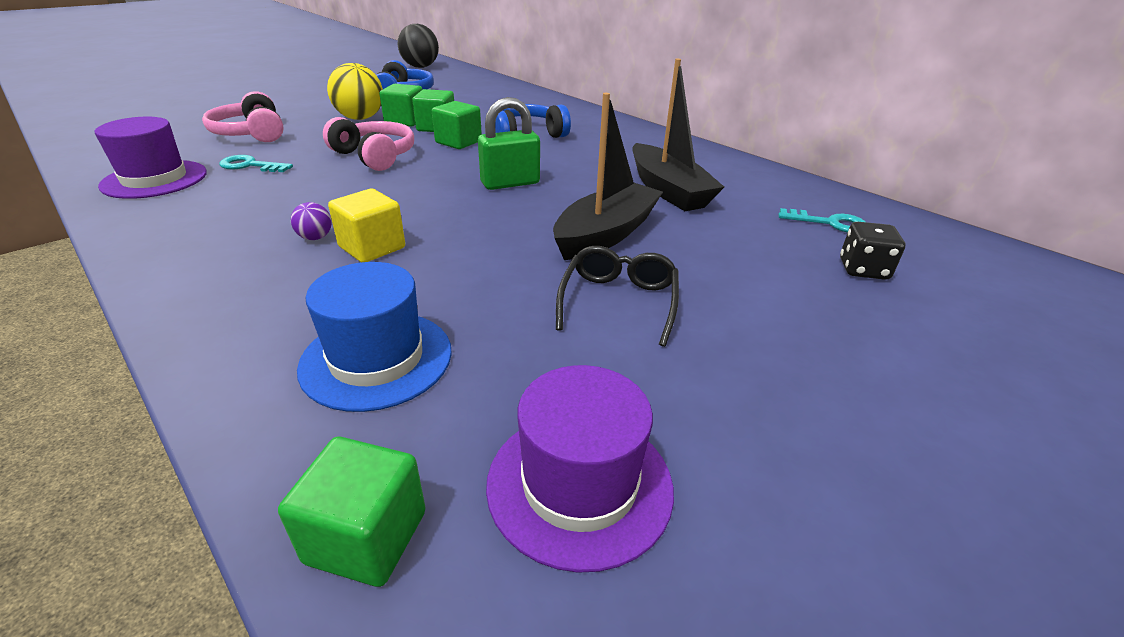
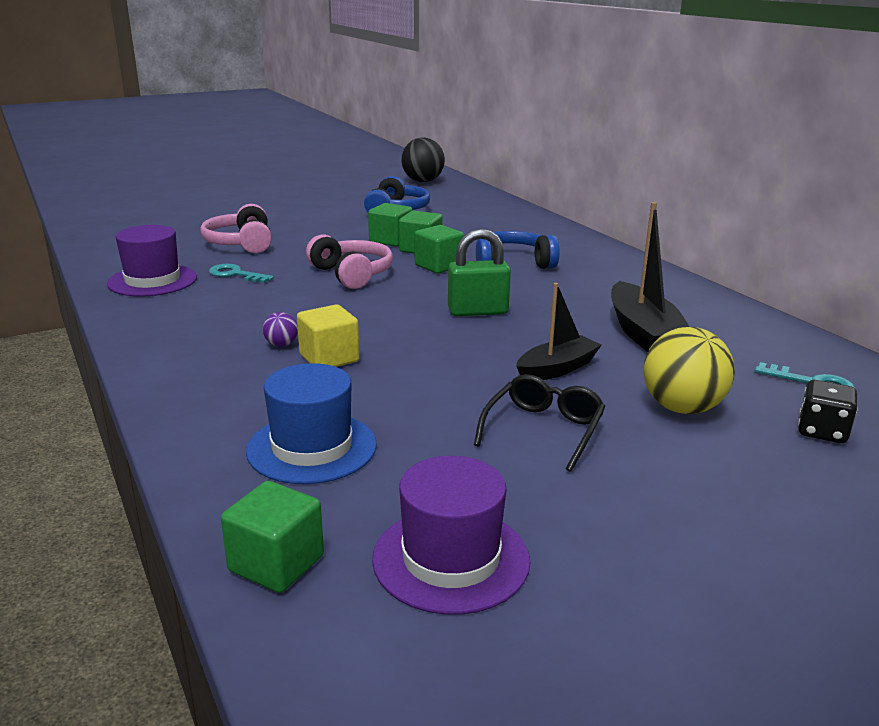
camera: 15 degrees right, 10 degrees down
(360, 118) = (347, 234): yellow ball -> yellow ball (682, 408)
(606, 234) = (557, 369): black boat -> black boat, size x0.67

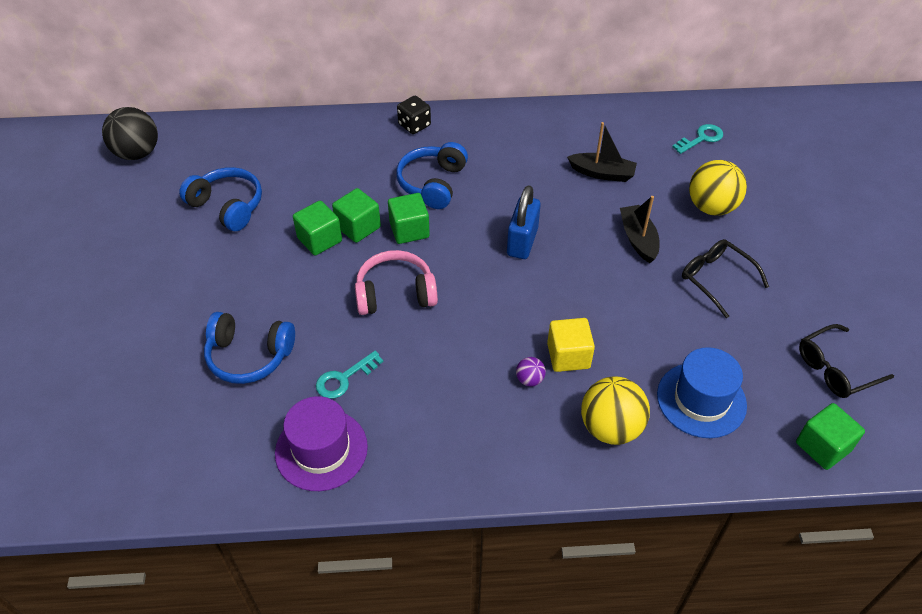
camera: 65 degrees left, 25 degrees up
(235, 396) = (610, 428): none -> yellow ball
(241, 243) = (249, 356): pink headphones -> blue headphones
(451, 559) = (835, 369): purple hat -> black glasses
(477, 311) = (522, 242): green padlock -> blue padlock
(643, 333) = (602, 173): black boat -> black boat, size x0.67
(822, 431) = (756, 167): black dice -> black dice (414, 125)

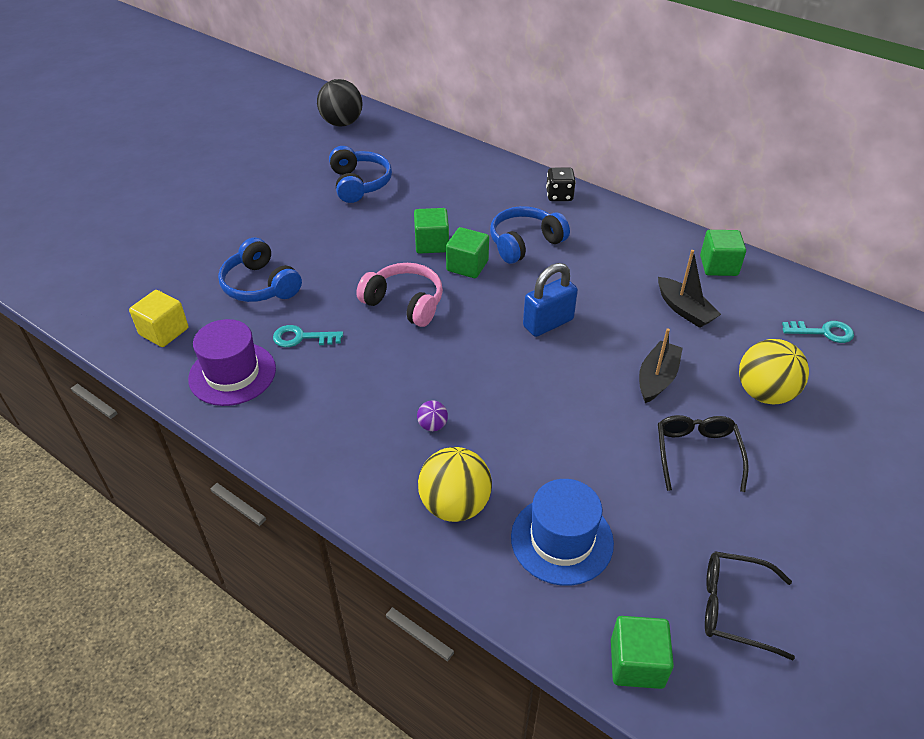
camera: 40 degrees right, 5 degrees down
(319, 239) = (394, 237): green cube -> green cube (718, 266)
(568, 356) = (485, 429): yellow cube -> yellow cube (164, 331)

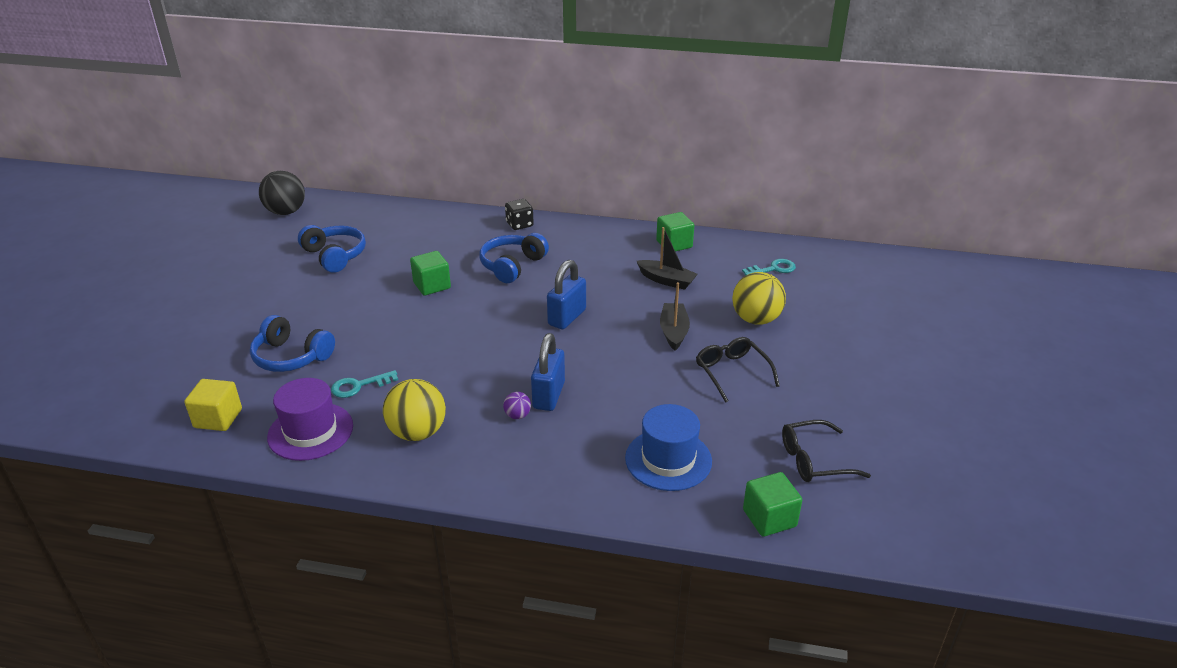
camera: 25 degrees left, 10 degrees down
(405, 303) = (436, 335): pink headphones -> none
(455, 505) = (571, 464): yellow ball -> yellow ball (417, 432)
(467, 266) = (473, 294): green cube -> none
(477, 412) = (548, 395): none -> blue padlock

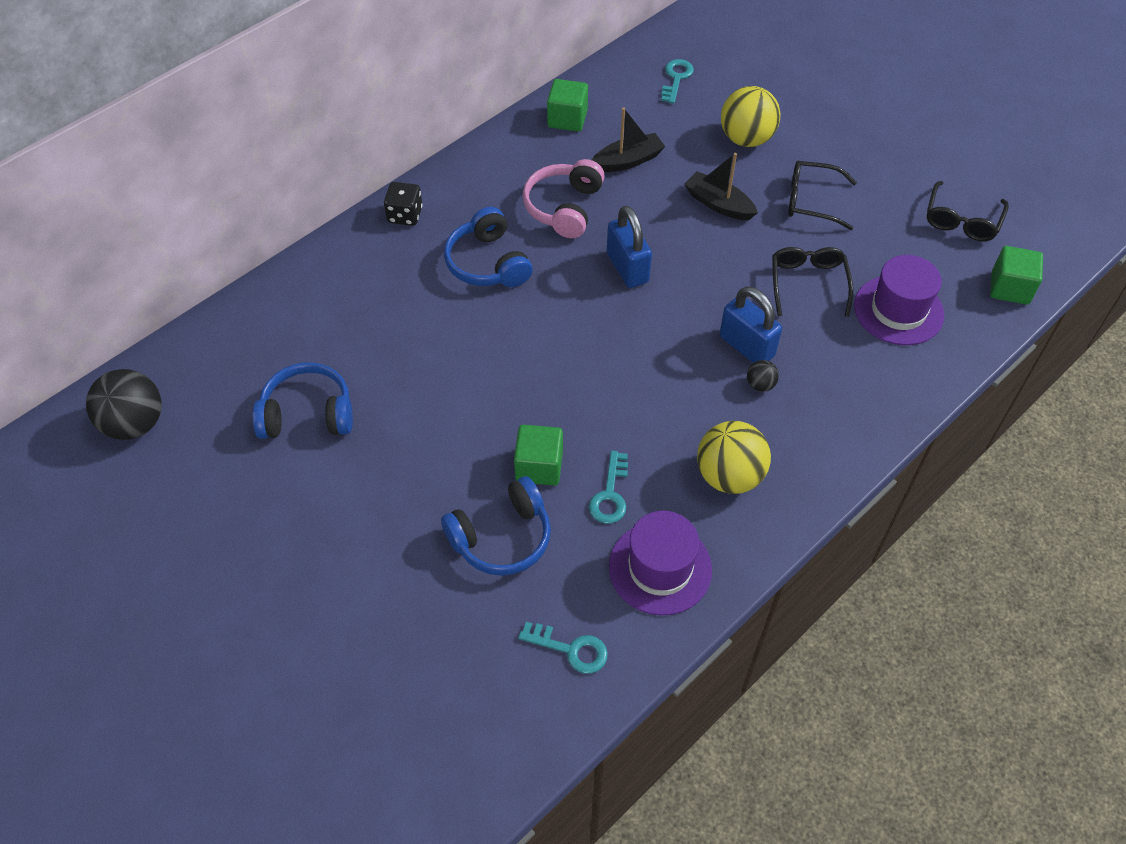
camera: 55 degrees left, 20 degrees up
(218, 418) = (571, 649): yellow cube -> turquoise key
(432, 285) = (464, 350): green cube -> green cube (539, 466)
(517, 415) = (760, 385): purple ball -> black ball
(592, 273) = (564, 207): none -> pink headphones
(644, 402) = (808, 283): none -> black glasses
(668, 459) = (898, 310): blue hat -> purple hat

